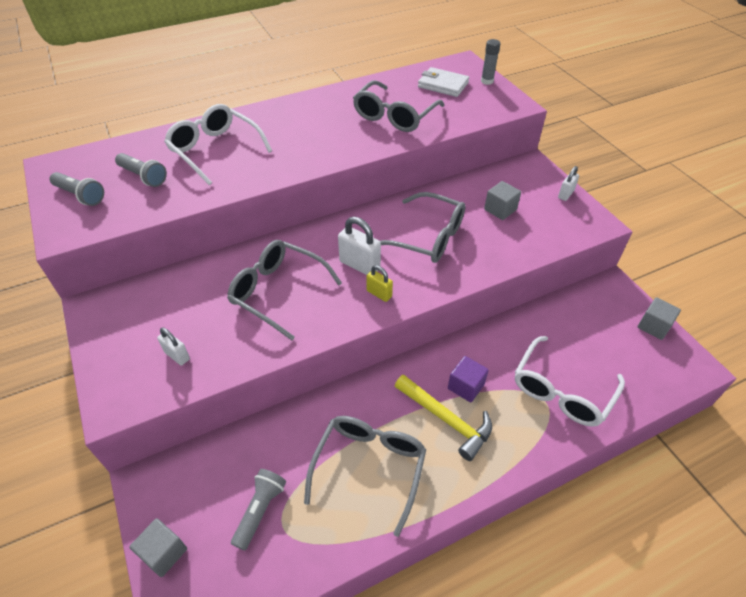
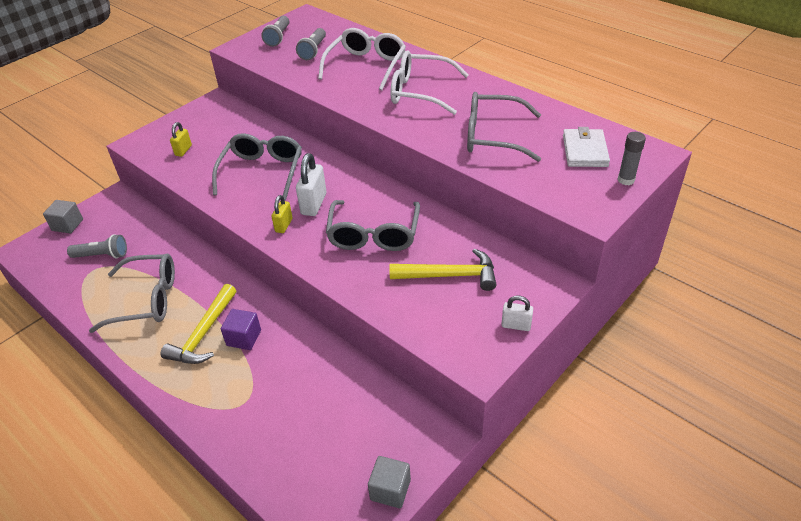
camera: 70 degrees right, 5 degrees down
(177, 355) = (183, 150): white padlock -> yellow padlock
(500, 209) = (449, 275): grey cube -> yellow hammer
(562, 390) = (262, 413): white glasses -> white glasses (421, 92)

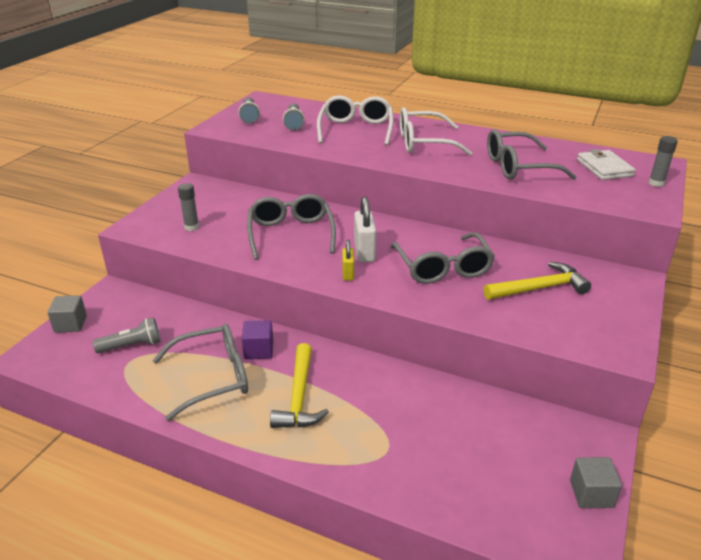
camera: 20 degrees left, 10 degrees down
(183, 150) = (191, 227): yellow padlock -> grey glue stick
(244, 338) = (345, 392): purple cube -> purple cube (259, 350)
(516, 325) = (629, 316): white padlock -> none

